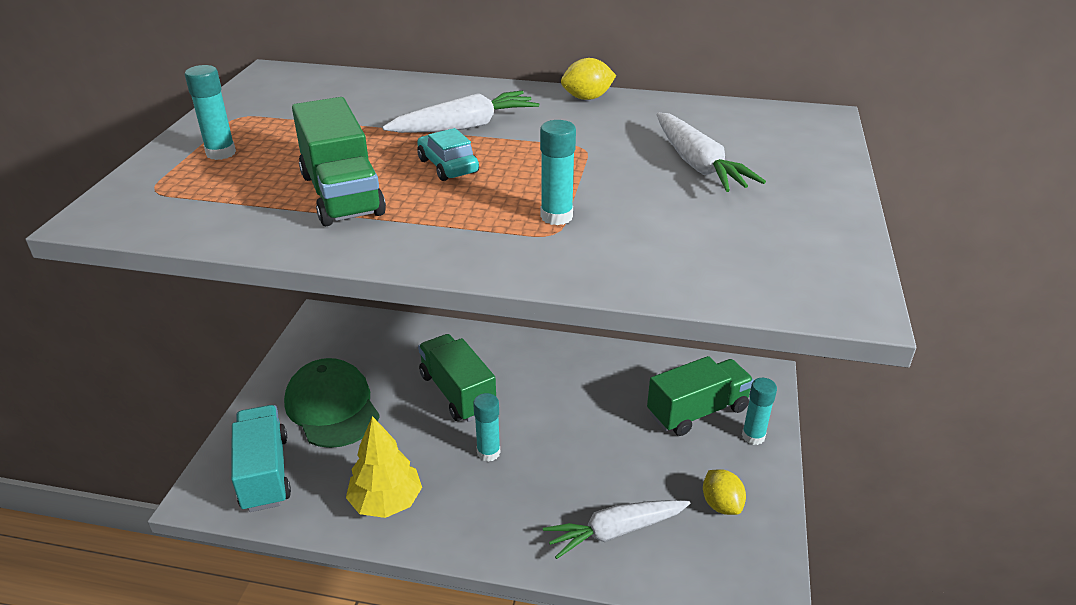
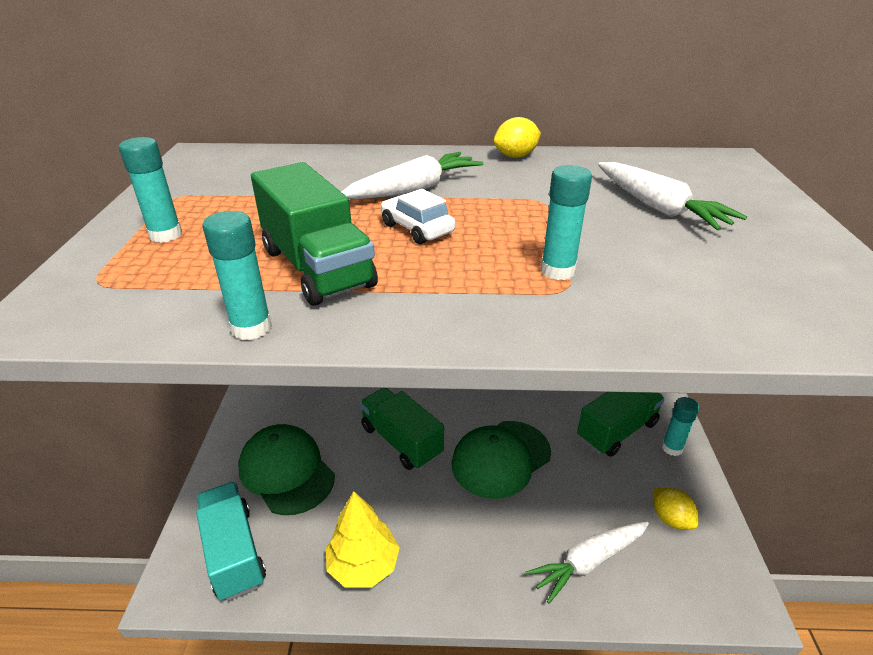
camera: 10 degrees left, 0 degrees up
(448, 166) = (417, 229): turquoise car -> white car
(488, 452) = (447, 497): turquoise glue stick -> turquoise glue stick (251, 328)
(558, 423) = (501, 458): none -> green cap

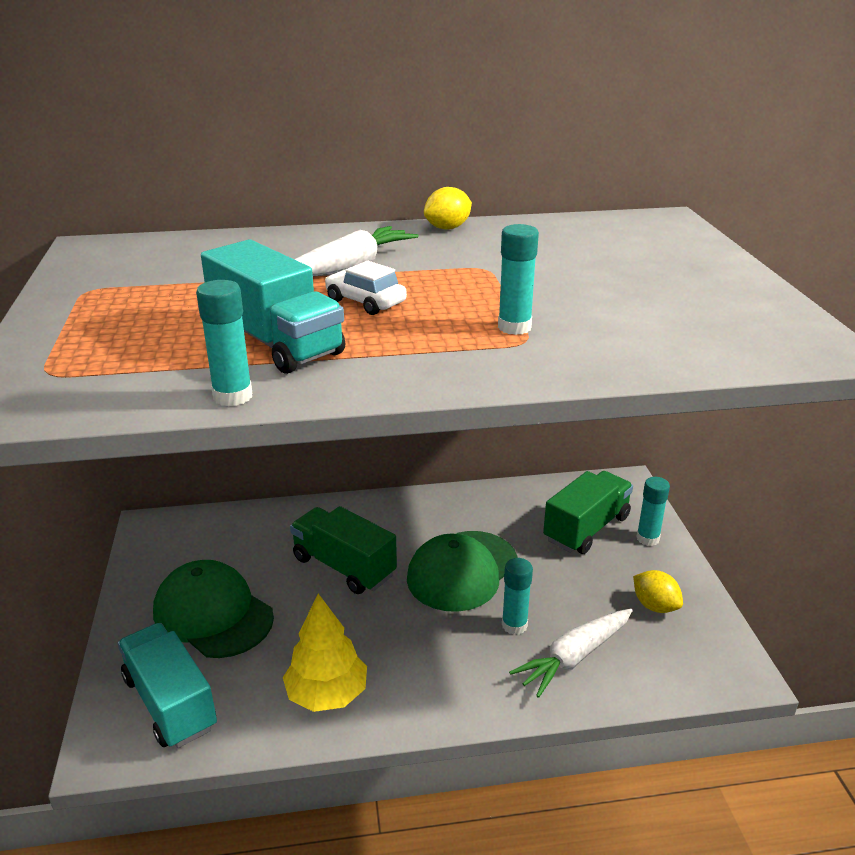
camera: 10 degrees left, 5 degrees down
(166, 235) = (98, 326): turquoise glue stick -> turquoise glue stick (514, 625)
(317, 268) = (276, 343): green truck -> turquoise truck
(658, 208) = (600, 267): white carrot -> none

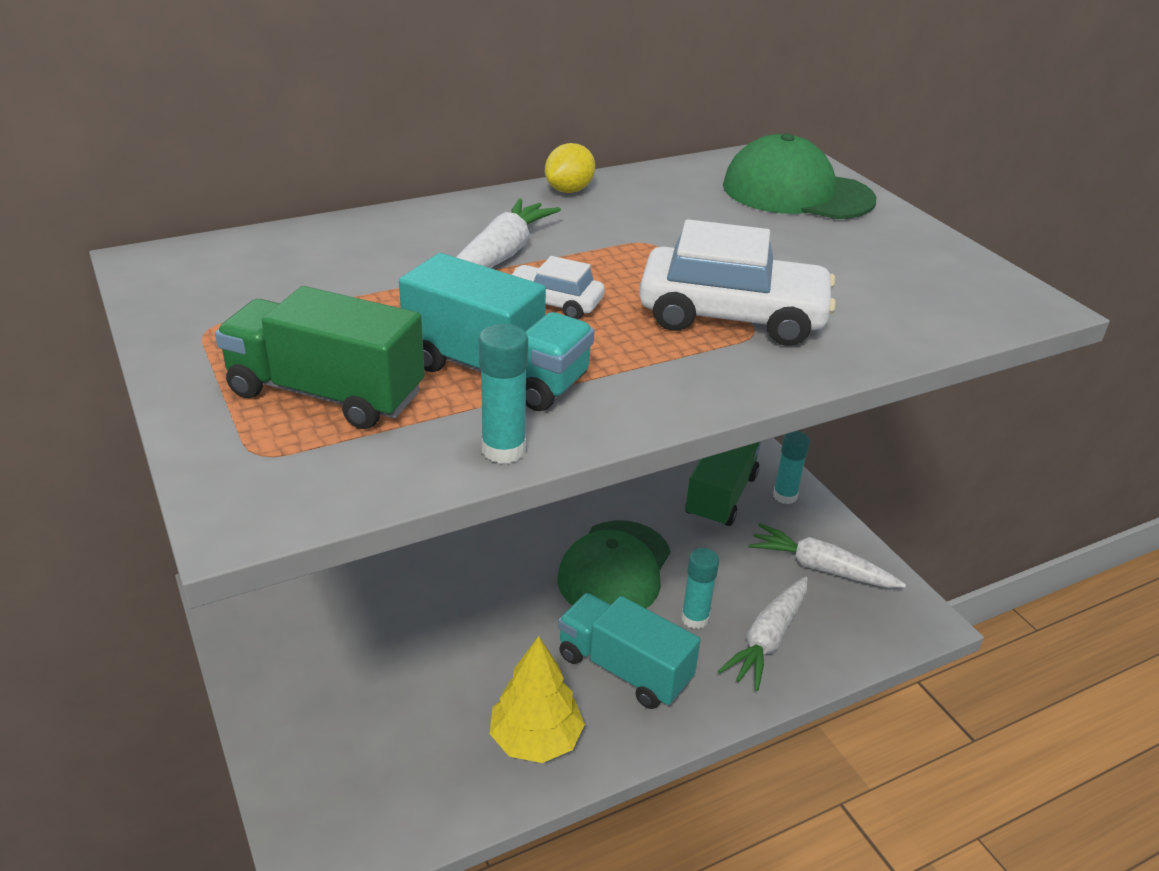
camera: 20 degrees left, 5 degrees up
(170, 702) = (364, 792): turquoise truck -> turquoise truck (624, 668)
(213, 614) = (360, 678): green cap -> green cap (797, 193)
(344, 566) = (484, 590): green truck -> green truck (326, 394)
(514, 327) = (732, 316): turquoise glue stick -> white car
(655, 606) = (821, 568): yellow lemon -> white carrot

